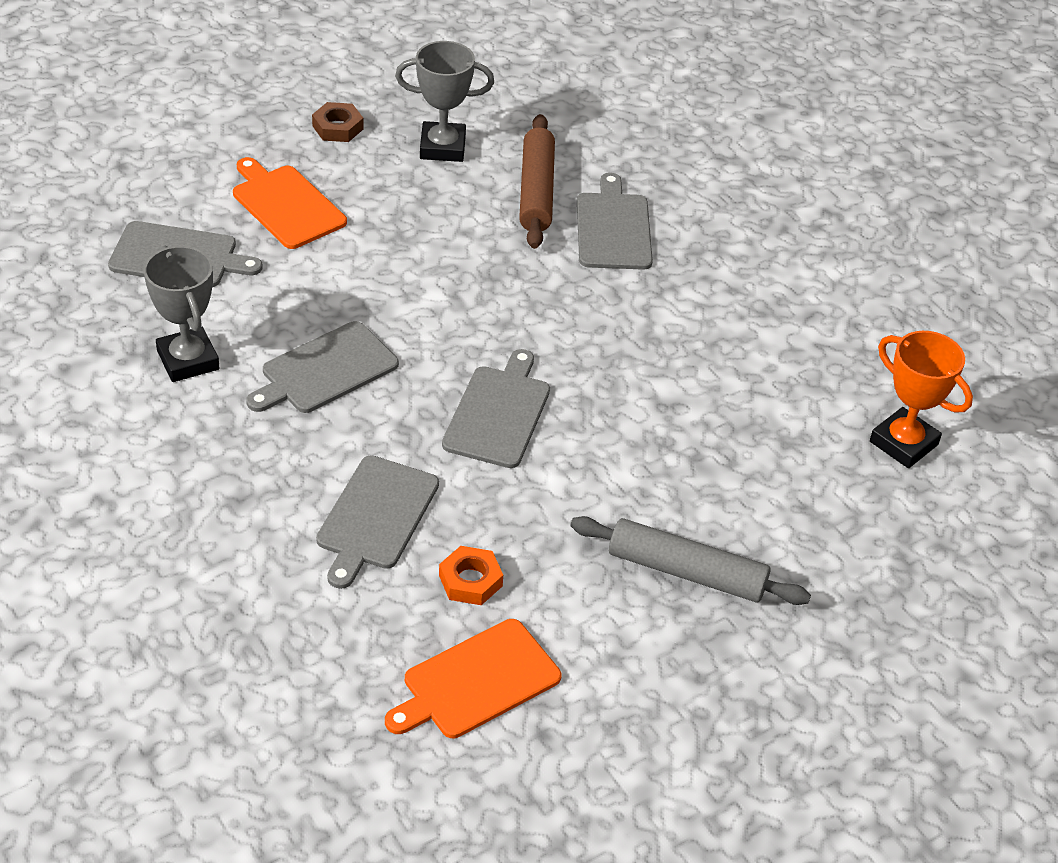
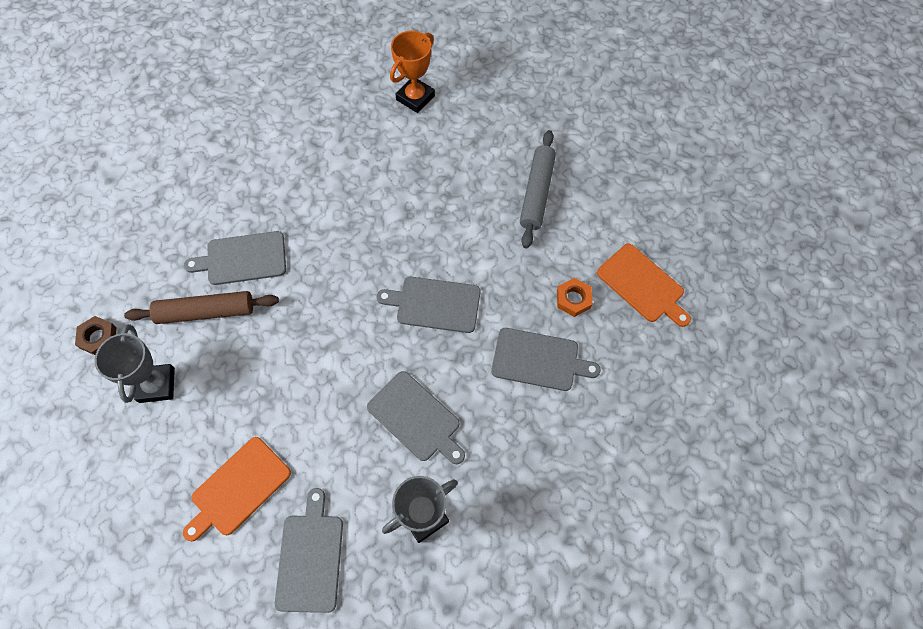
camera: 95 degrees left, 20 degrees up
(338, 127) = (134, 470): brown nut -> brown nut (98, 337)

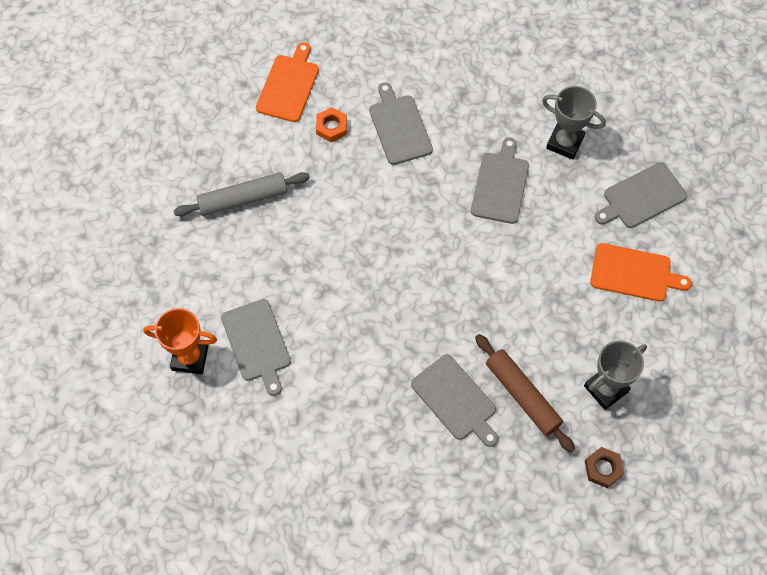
camera: 120 degrees left, 0 degrees up
(435, 304) = (399, 222): grey cutting board -> grey cutting board (257, 343)

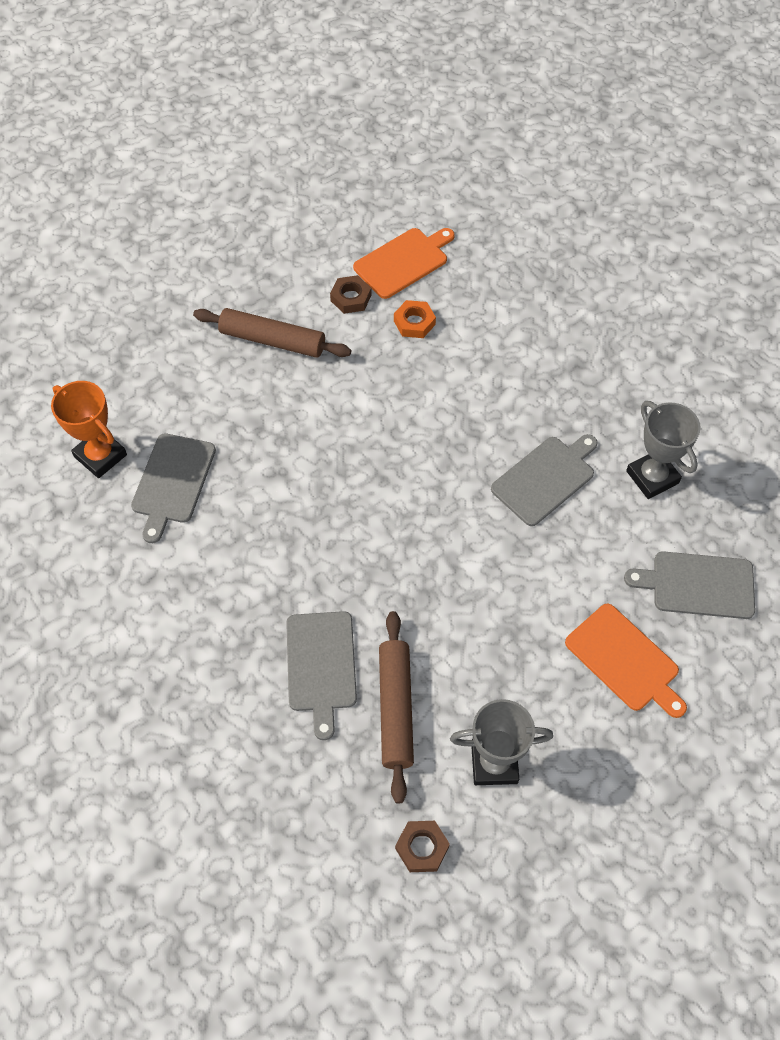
camera: 35 degrees right, 5 degrees down
(243, 199) = (272, 340): grey rolling pin -> brown rolling pin
(273, 134) = (351, 298): none -> brown nut
(399, 127) = (483, 361): grey cutting board -> none

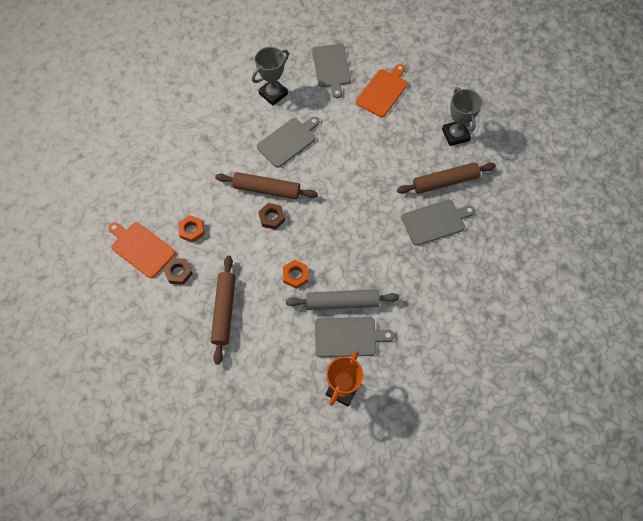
camera: 105 degrees left, 5 degrees up
(229, 487) = (342, 302): none -> grey rolling pin
(295, 437) = (295, 275): none -> orange nut
(422, 848) = (507, 155): brown nut -> brown nut (272, 217)
(458, 429) = (267, 189): none -> brown rolling pin
(545, 478) = (288, 141): grey cutting board -> grey cutting board turned 105 degrees clockwise

